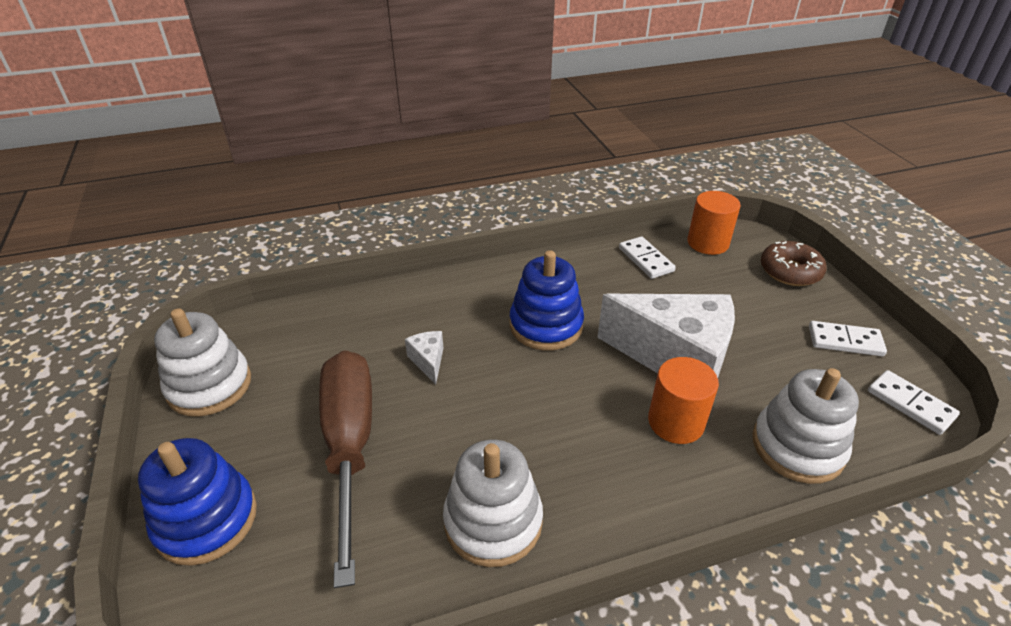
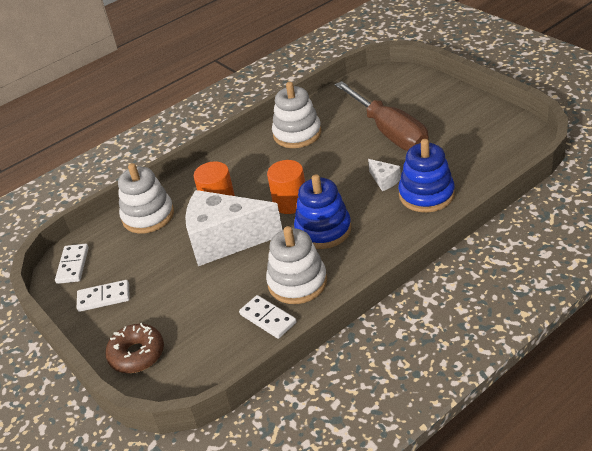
camera: 165 degrees right, 0 degrees up
(206, 520) = (425, 91): blue stacking toy -> blue stacking toy (426, 195)
(209, 386) = (497, 125): white stacking toy -> white stacking toy (297, 282)
(708, 243) = (214, 362): orange cylinder -> orange cylinder (290, 203)
(910, 404) = (73, 265): white domino -> white domino turned 60 degrees clockwise

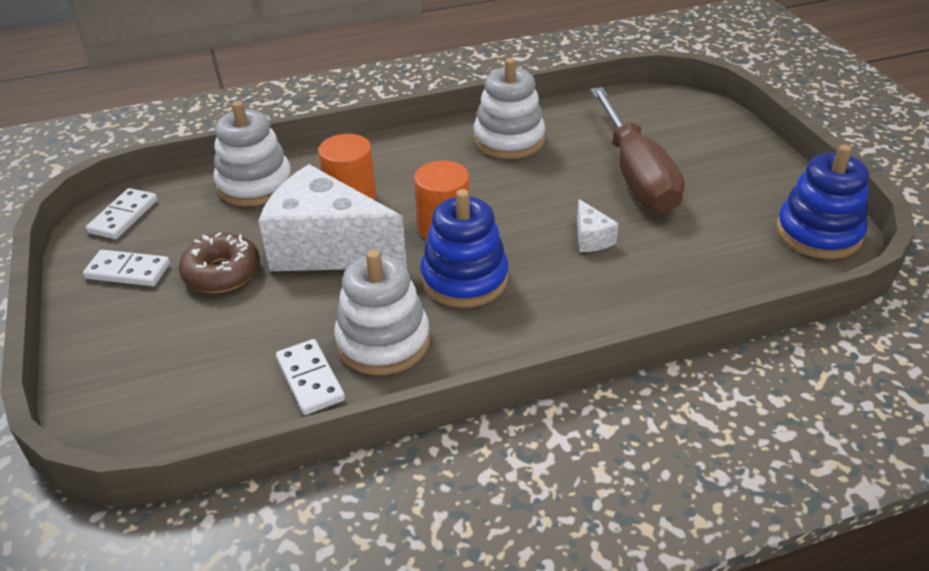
camera: 15 degrees right, 0 degrees up
(137, 354) = (111, 364): brown donut -> brown donut (222, 273)
(426, 195) = (641, 278): blue stacking toy -> blue stacking toy (818, 233)

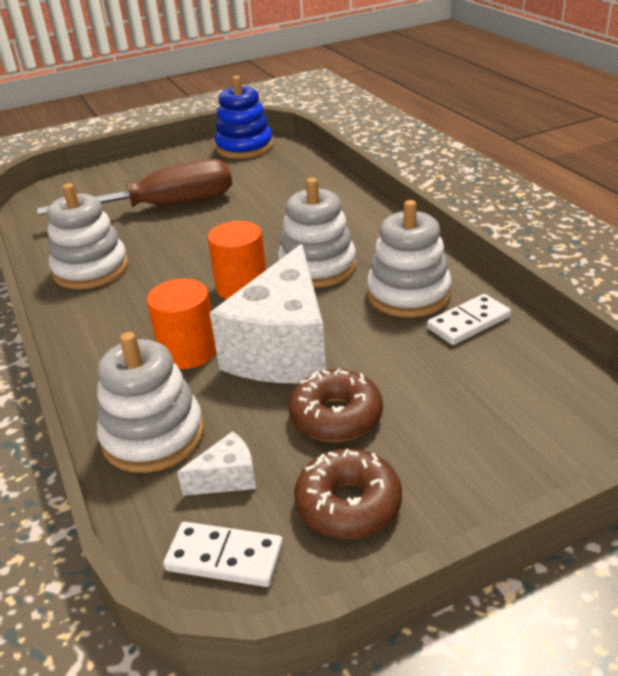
camera: 95 degrees left, 5 degrees down
(128, 271) = (348, 504): white domino -> brown donut
(464, 279) = (317, 267): blue stacking toy -> white stacking toy
(591, 238) = (255, 219): white cheese -> white cheese (227, 478)

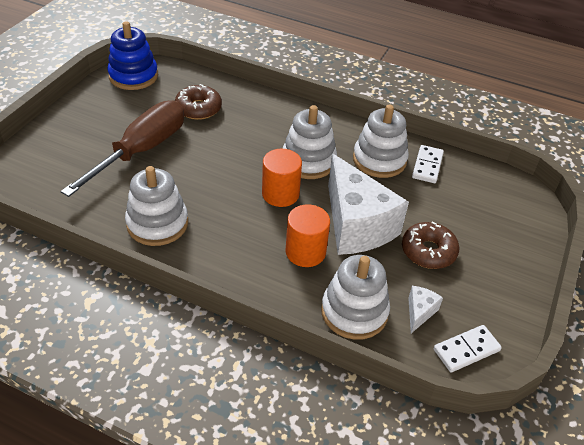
camera: 45 degrees left, 10 degrees up
(348, 504) = (485, 293): brown donut -> brown donut (198, 108)

